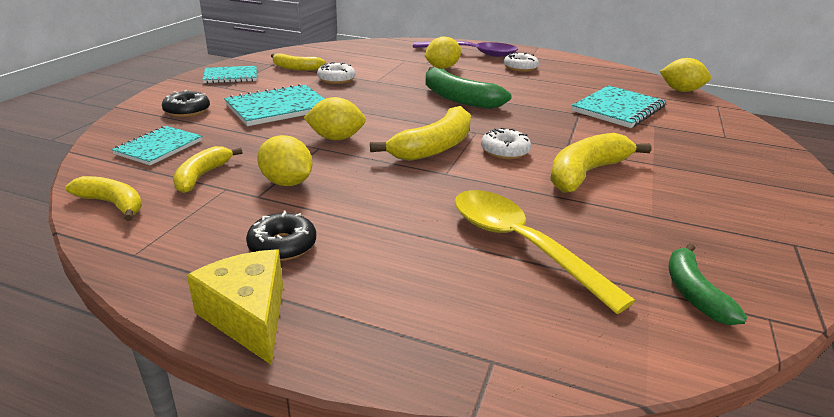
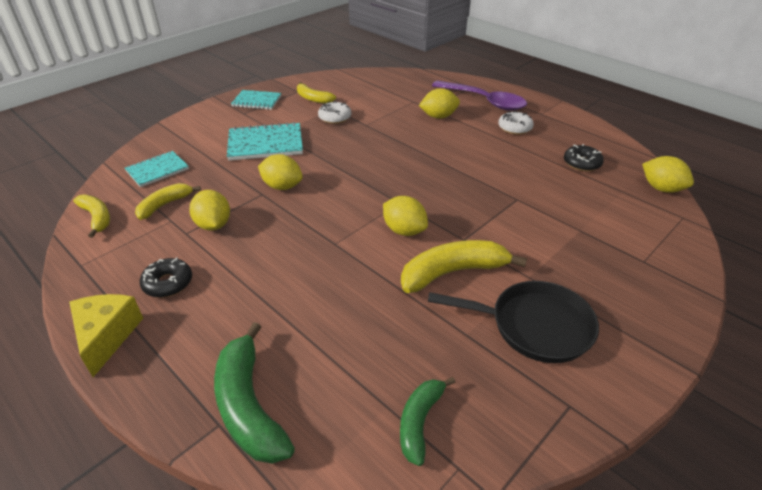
camera: 25 degrees right, 10 degrees up
(187, 111) = (200, 135): black donut -> black donut (581, 163)
(434, 147) = (350, 213): yellow banana -> none
(458, 99) = (419, 159): green banana -> green banana (249, 406)
(504, 151) = (404, 230): white donut -> yellow lemon
(520, 245) = (327, 332): yellow spoon -> none
(618, 109) = (563, 201): turquoise notebook -> none
(699, 196) = (534, 326): none -> black pan

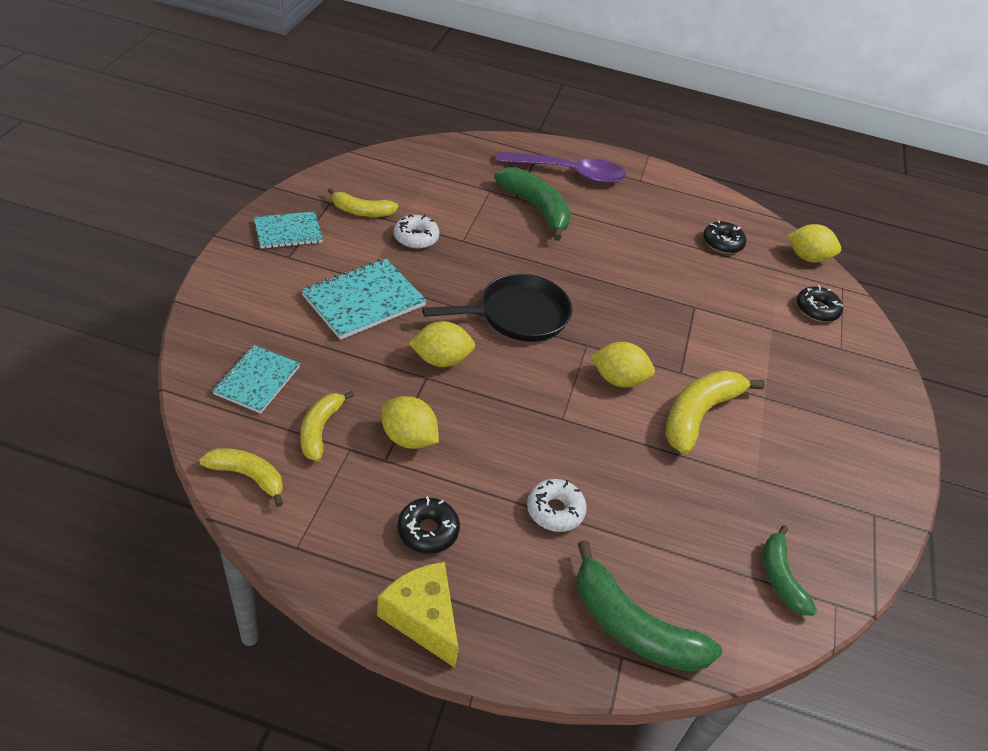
camera: 35 degrees left, 5 degrees up
(438, 116) = (536, 209): yellow lemon -> green banana
(514, 128) = (628, 208): white donut -> white donut (555, 510)
(534, 326) = (802, 448): black pan -> black pan (517, 315)
(640, 227) = (816, 309): none -> black donut

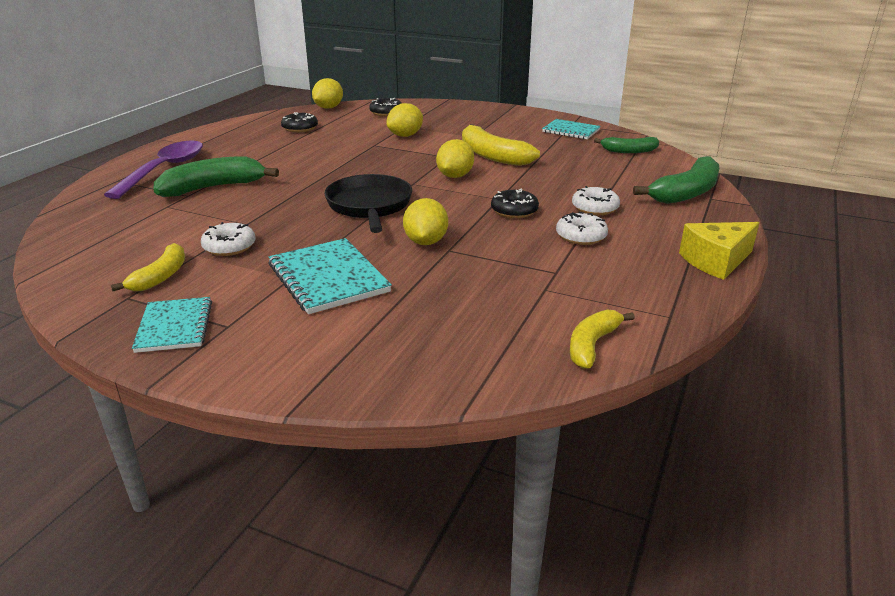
camera: 75 degrees left, 15 degrees down
(257, 380) = (450, 343): turquoise notebook -> turquoise notebook (571, 131)
(320, 429) = (522, 304): yellow banana -> none
(408, 438) = (528, 260): yellow lemon -> yellow lemon (405, 135)
(428, 530) = (630, 256): black donut -> black donut (514, 211)
(472, 489) = (581, 236): none -> white donut

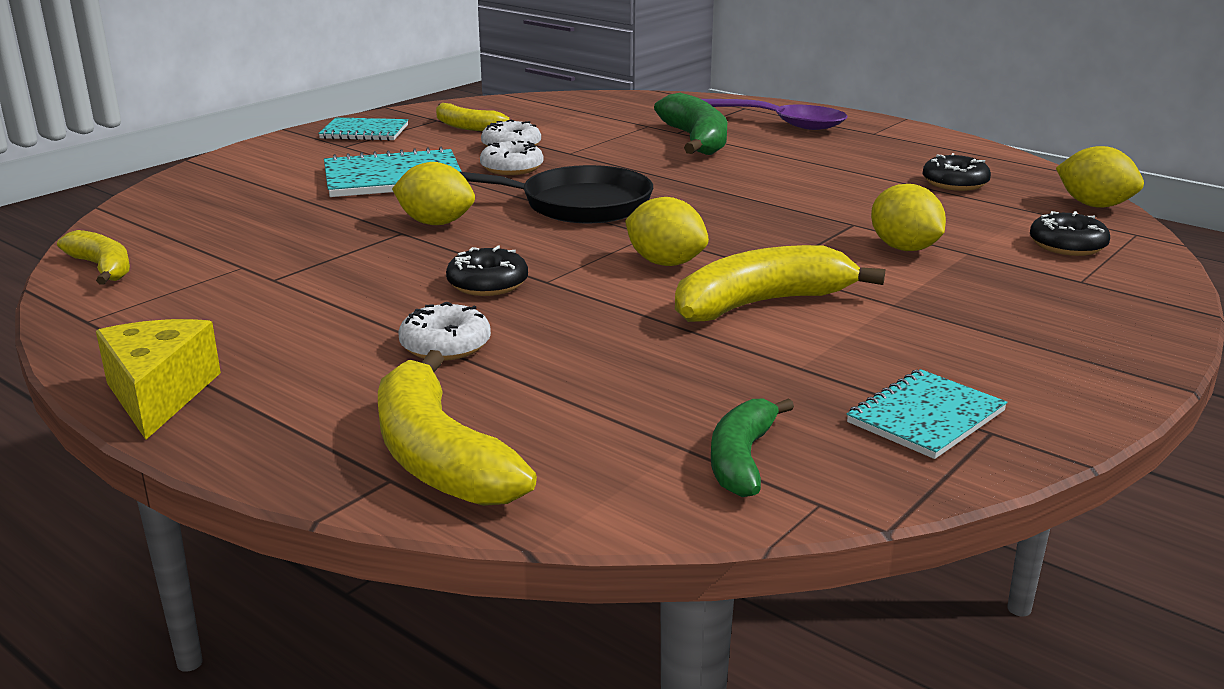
camera: 105 degrees right, 5 degrees down
(581, 236) = (354, 313): white donut -> white donut (512, 168)
(686, 193) = (438, 457): green banana -> yellow banana

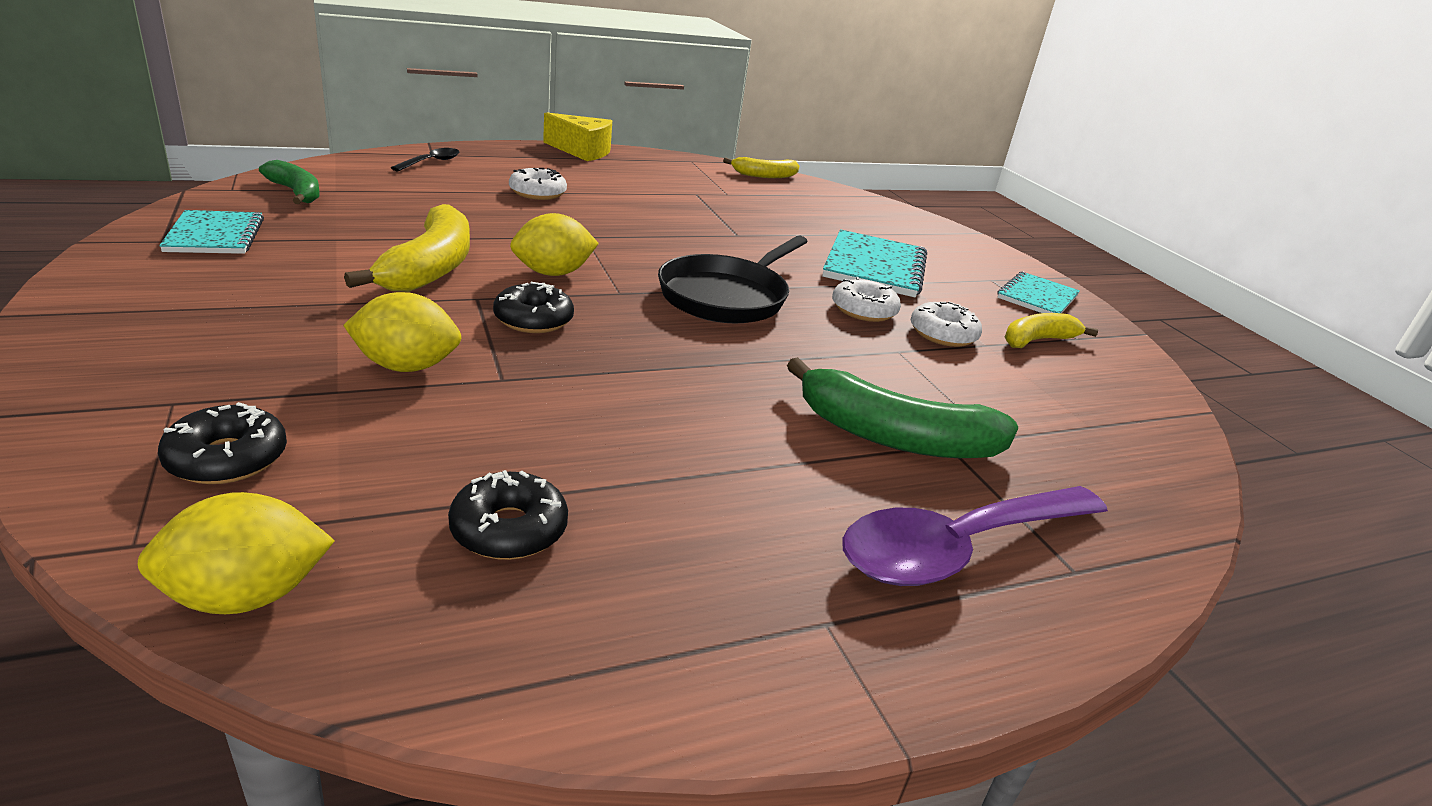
camera: 115 degrees right, 5 degrees up
(436, 223) = (744, 246): yellow lemon -> none
(438, 457) = (431, 162): yellow banana -> black spoon
(487, 284) = (606, 224): black donut -> black donut (533, 320)

